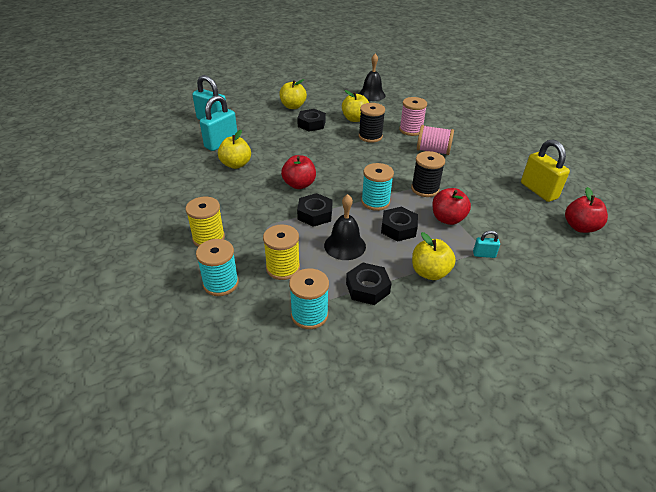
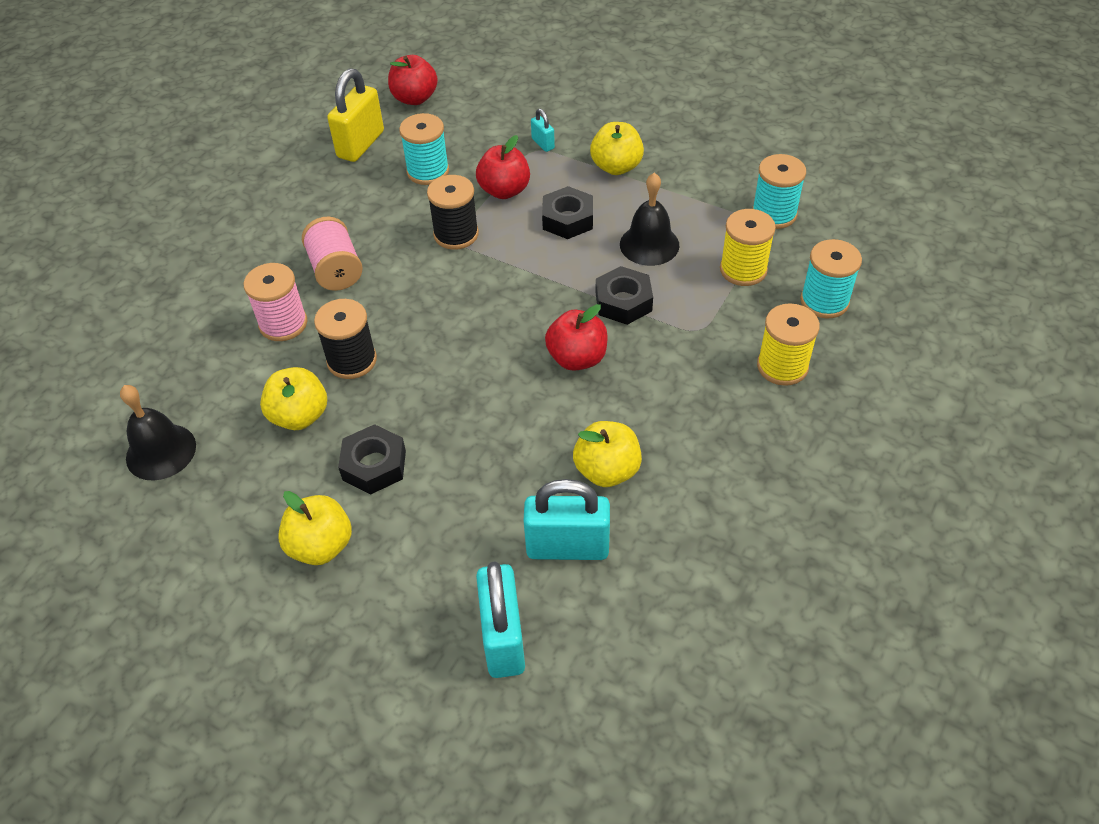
camera: 125 degrees left, 10 degrees up
(367, 288) = (691, 196): black nut -> none
(375, 202) = (535, 263): turquoise spool -> turquoise spool (428, 171)

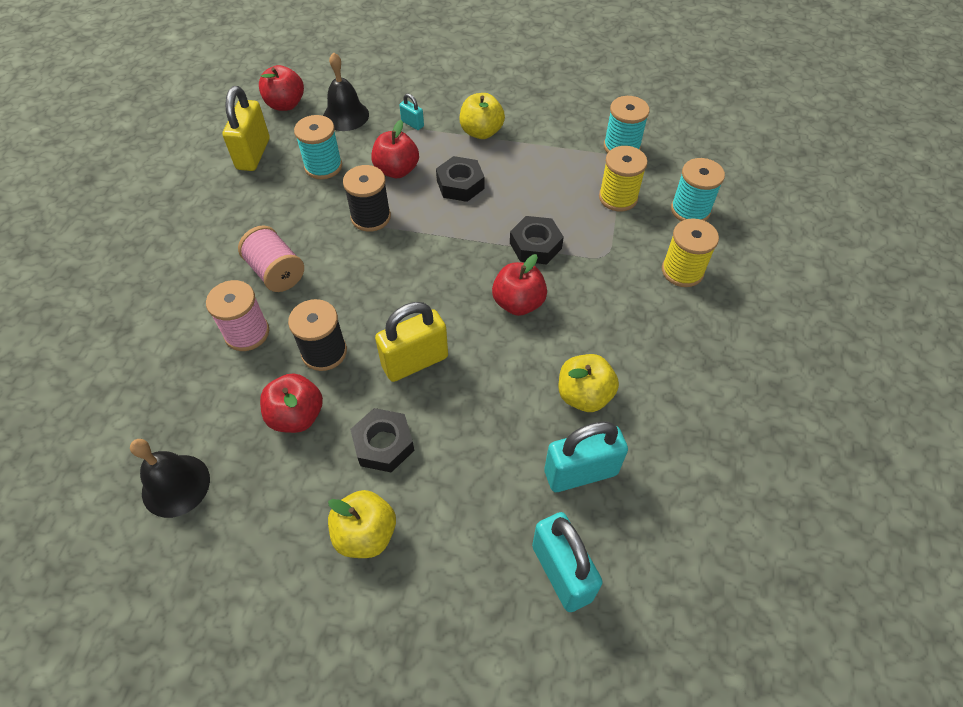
camera: 20 degrees left, 5 degrees up
(300, 416) = (297, 416): yellow apple -> red apple
(440, 392) = (415, 362): none -> yellow padlock
(649, 244) = (535, 192): black bell -> black bell (346, 115)

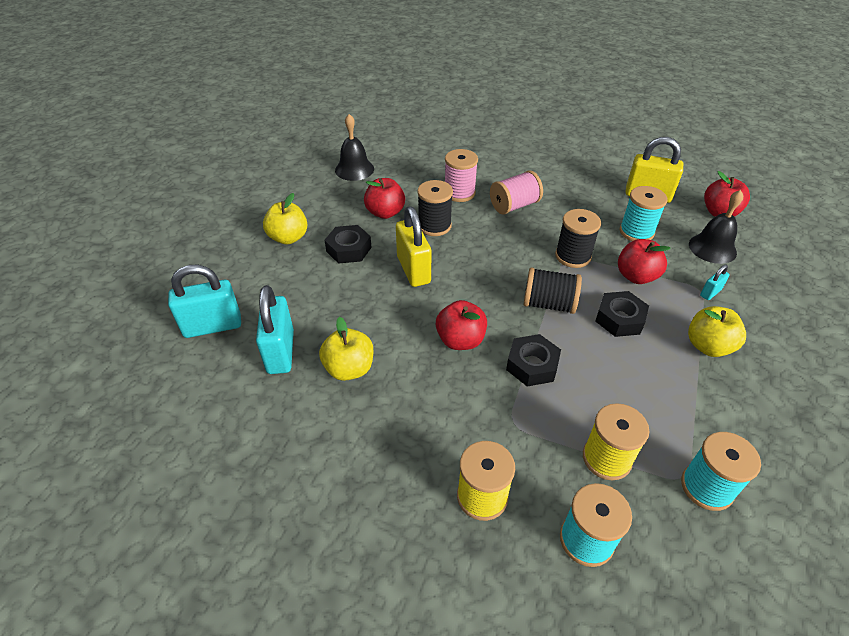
camera: 100 degrees right, 10 degrees down
(450, 235) = (548, 304): none -> black spool

